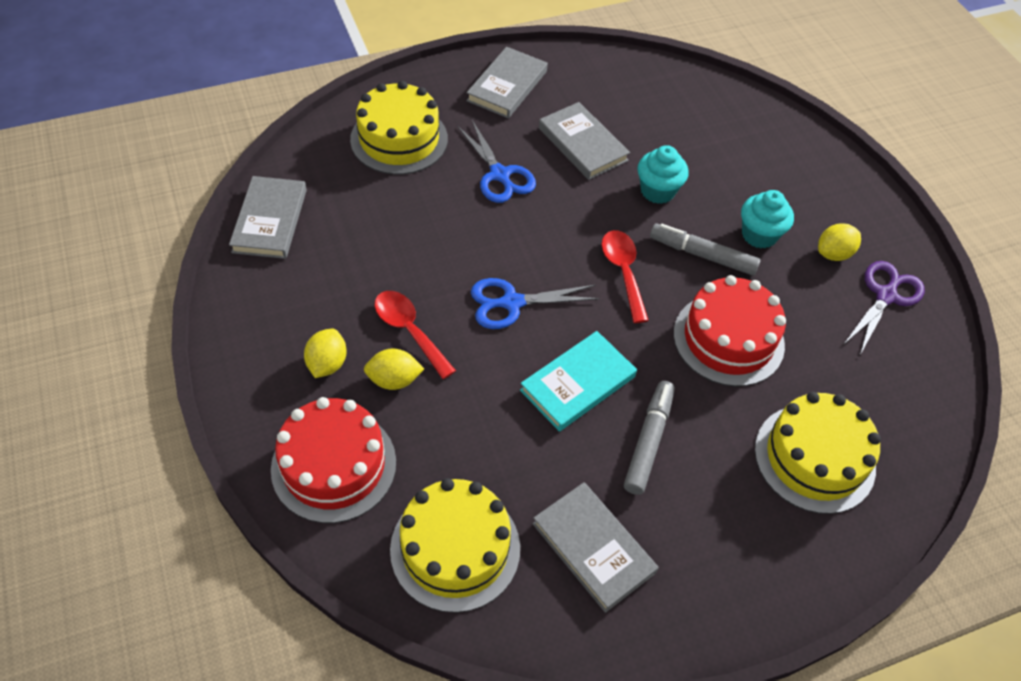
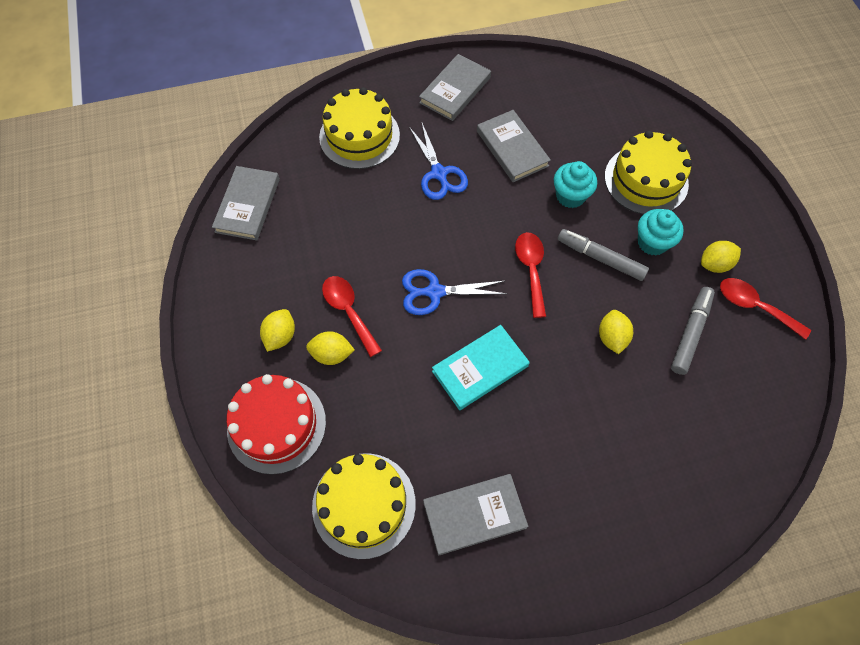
camera: 10 degrees right, 10 degrees up
(593, 548) = (474, 514): grey book -> grey book turned 75 degrees counterclockwise
(648, 441) = (532, 425): grey marker -> grey marker (690, 333)
(728, 339) = (611, 337): red cake -> yellow lemon
(814, 458) = (669, 451): yellow cake -> yellow cake (646, 180)
(886, 295) = (754, 306): purple scissors -> red spoon

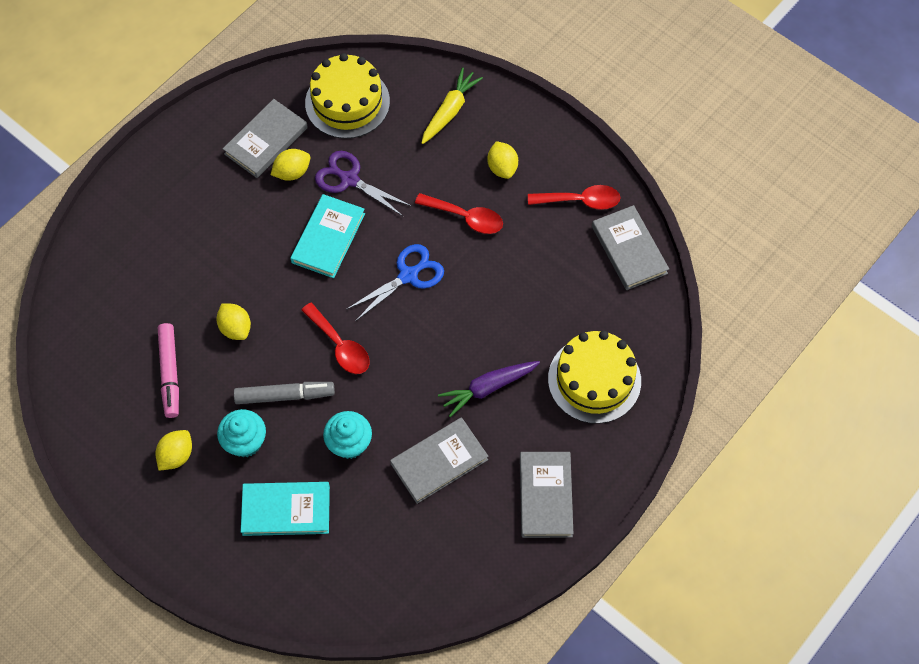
camera: 145 degrees right, 0 degrees up
(276, 425) = (450, 111): red cake -> yellow carrot
(332, 354) = (451, 179): yellow lemon -> yellow lemon (292, 172)
(422, 415) = (349, 179): none -> purple scissors
(439, 174) = (488, 388): blue scissors -> purple carrot
(512, 148) = (439, 461): grey book -> grey book turned 60 degrees counterclockwise
(646, 180) = (286, 510): yellow cake -> turquoise book
(690, 333) = (170, 373): grey marker -> pink marker
(754, 306) = (122, 434): red spoon -> red spoon (580, 201)

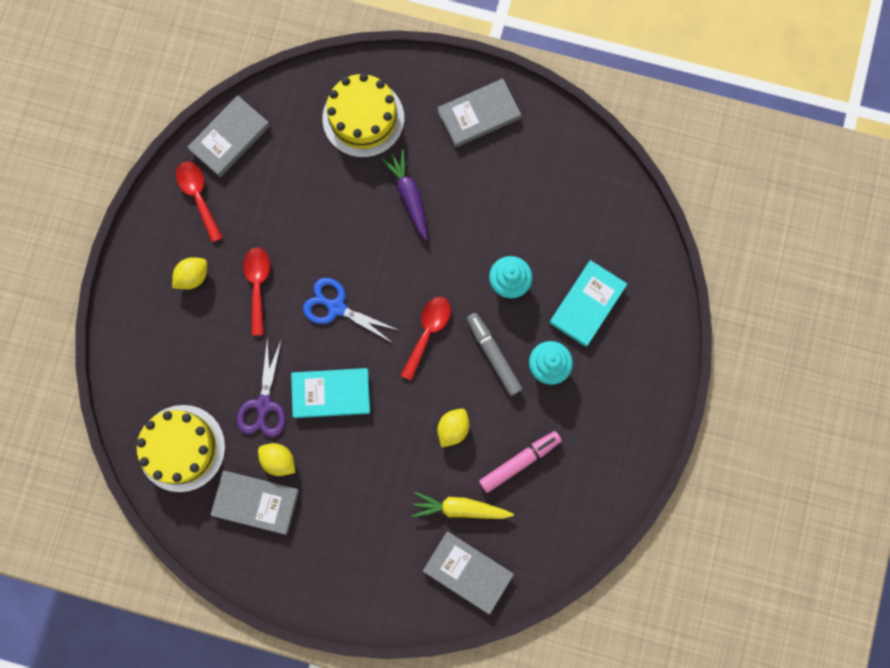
camera: 115 degrees left, 15 degrees up
(176, 455) = (586, 415): yellow lemon -> none
(286, 510) = (587, 304): turquoise book -> turquoise book turned 60 degrees clockwise
(439, 461) = (490, 206): grey book -> grey book (467, 572)
(450, 111) = (152, 349): yellow carrot -> yellow carrot (460, 508)
(488, 388) = (409, 196): purple carrot -> purple carrot turned 150 degrees counterclockwise

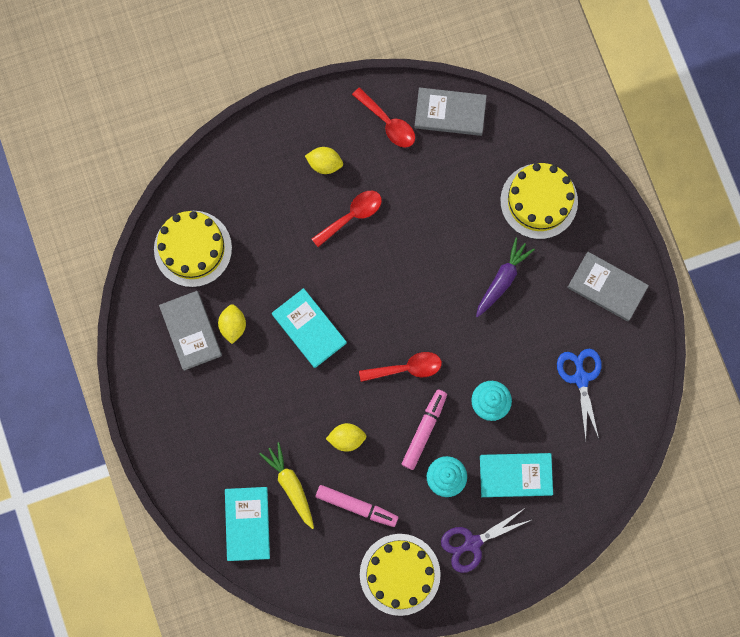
camera: 55 degrees right, 0 degrees up
(198, 196) = (388, 123): red spoon -> red spoon turned 105 degrees clockwise
(264, 405) = (265, 285): purple scissors -> purple scissors (472, 543)
(336, 307) = (377, 286): blue scissors -> blue scissors (581, 378)
(467, 572) = (247, 524): grey book -> turquoise book
(493, 355) = (424, 430): grey marker -> pink marker
(605, 465) = (400, 574): none -> yellow cake

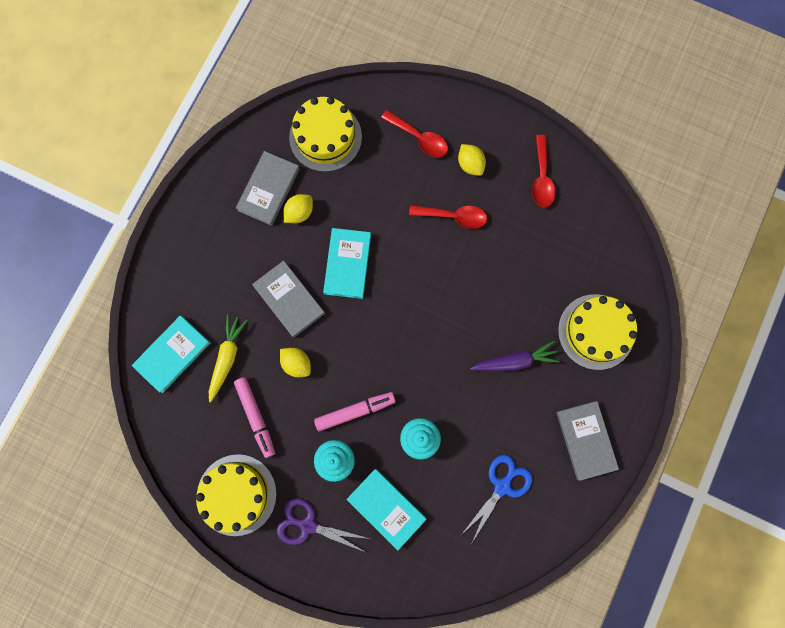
camera: 45 degrees right, 0 degrees up
(406, 368) = (386, 356): red spoon -> red spoon (419, 138)
(450, 113) = (592, 211): grey book -> grey book (289, 299)

